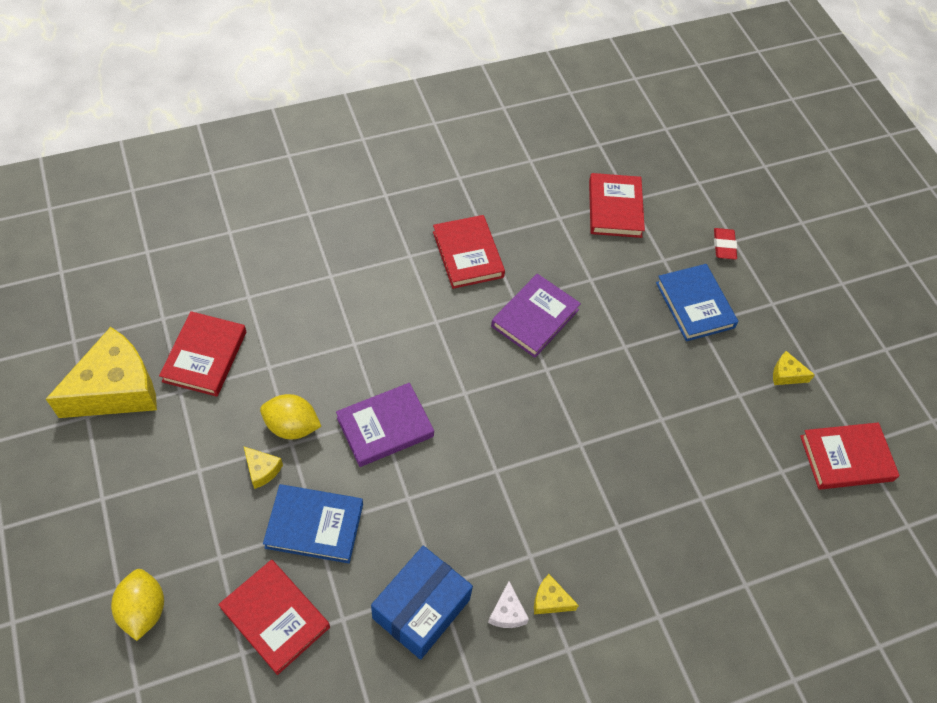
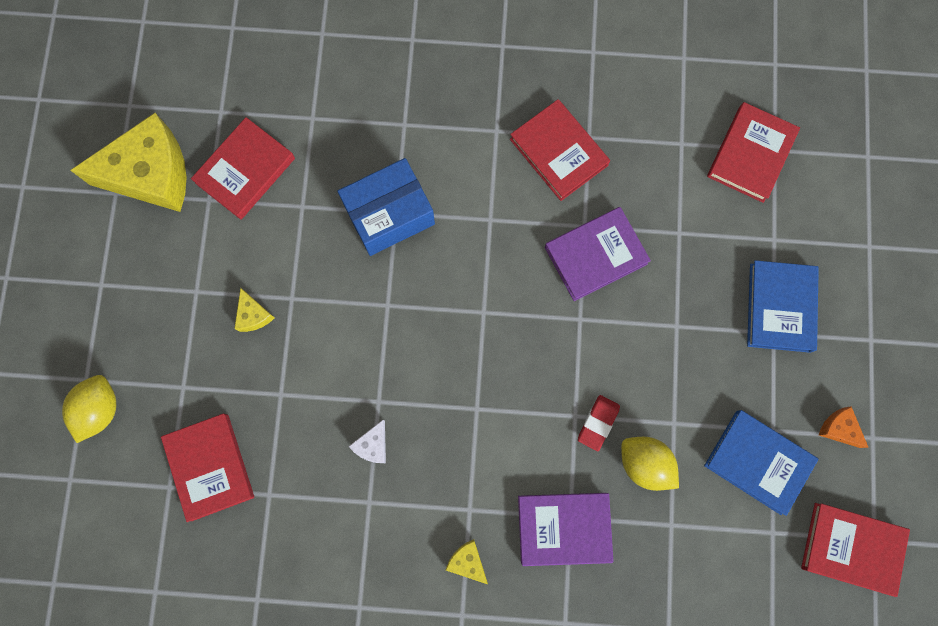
camera: 30 degrees right, 20 degrees up
(292, 426) = (299, 280): yellow lemon -> yellow lemon (644, 463)
(314, 525) = (280, 392): blue book -> blue book (758, 462)
(385, 427) = (388, 317): purple book -> purple book (564, 528)
(421, 609) = (343, 516): blue box -> blue box (389, 214)
(468, 254) = (558, 152): red book -> red book turned 45 degrees counterclockwise
(507, 612) = (421, 555): white cheese -> white cheese (373, 445)
(724, 246) = (853, 248): red eraser -> red eraser (598, 423)
(786, 374) = (839, 428): yellow cheese -> orange cheese

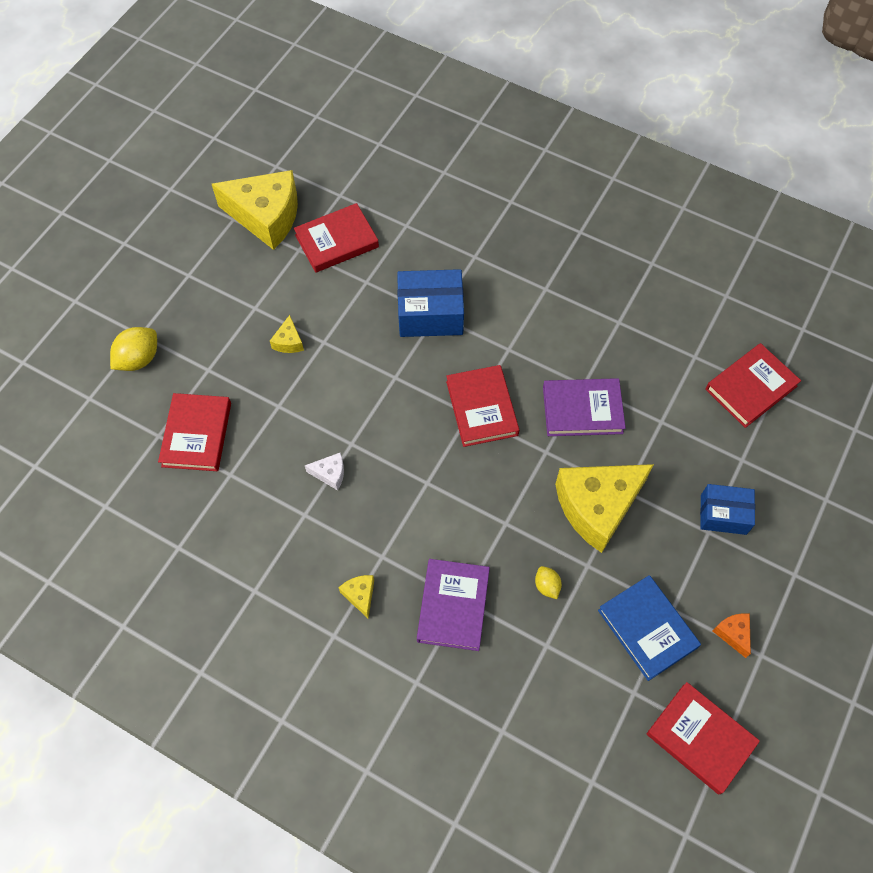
camera: 25 degrees right, 15 degrees down
(373, 445) = (330, 473): white cheese -> white cheese turned 135 degrees counterclockwise
(558, 152) = (588, 323): red book -> red book (482, 408)
(564, 528) = (453, 606): purple book -> purple book turned 75 degrees clockwise
(598, 423) = (522, 537): red eraser -> none
(644, 463) = (547, 586): yellow lemon -> yellow lemon, size x0.57
(656, 356) = (597, 507): none -> yellow cheese
(780, 307) = (723, 514): blue book -> blue box

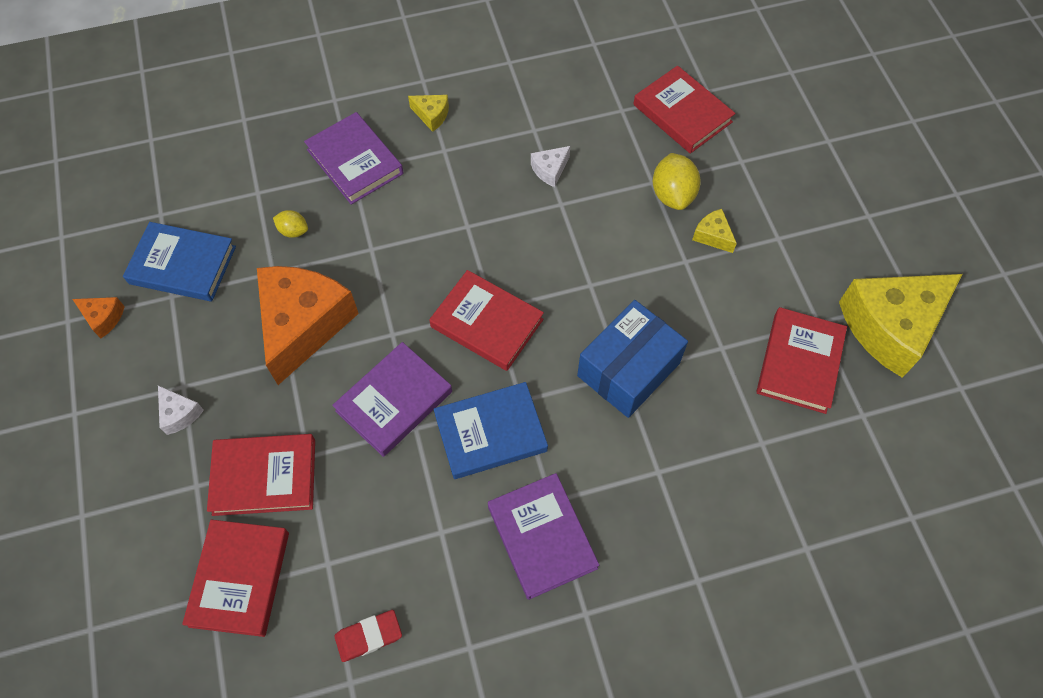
camera: 135 degrees right, 0 degrees up
(139, 359) = (801, 124): yellow lemon -> yellow lemon (672, 195)
(543, 346) = (490, 433): none -> blue book
(568, 277) = (542, 537): none -> purple book
(597, 507) = (303, 325): yellow cheese -> orange cheese
(700, 307) = (369, 636): none -> red eraser
(700, 738) = (83, 224): red book -> red book (264, 476)
(723, 514) = (179, 414): blue box -> white cheese

